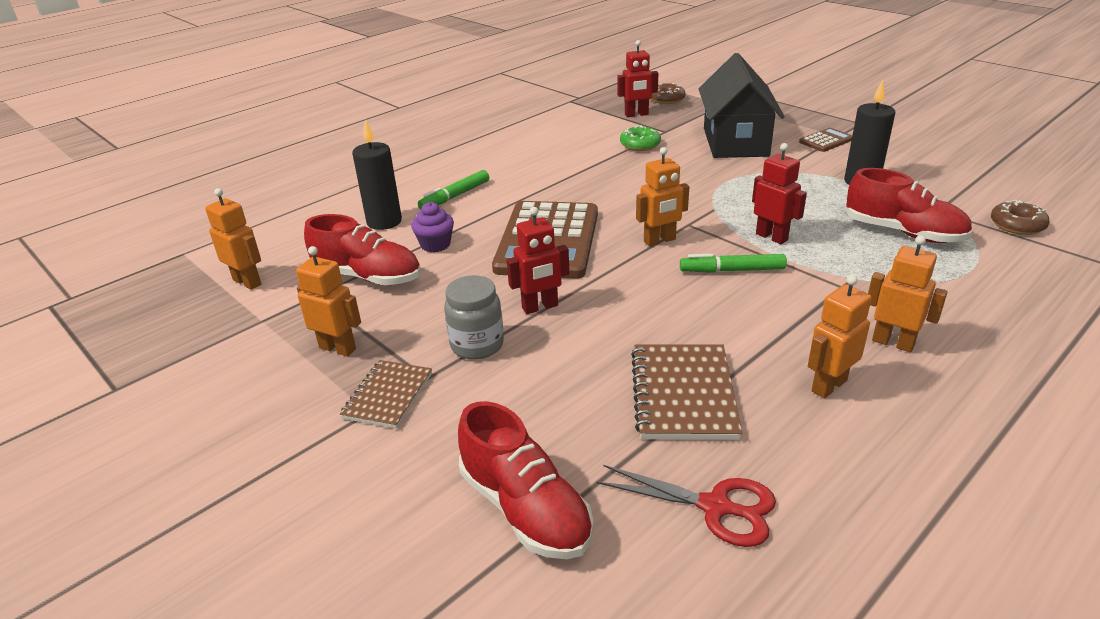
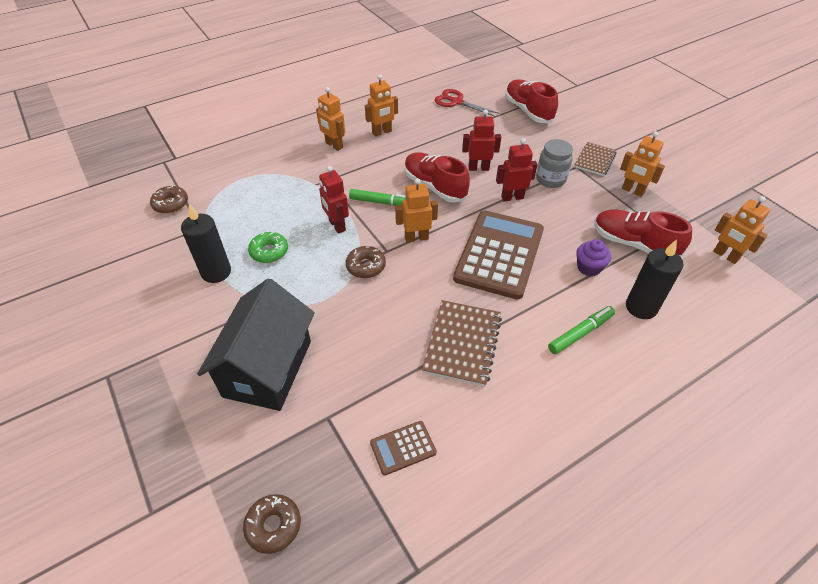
camera: 170 degrees left, 15 degrees up
(636, 115) = (340, 480): red robot -> red robot (478, 168)
(640, 145) = (370, 390): green donut -> green donut (269, 251)
(683, 394) = (450, 139): brown notebook -> brown notebook (462, 344)
(703, 208) = (366, 266): none -> brown donut
(826, 141) = (179, 346): brown calculator -> brown calculator (403, 448)
(903, 232) = (248, 212): red shoe -> red shoe (435, 186)

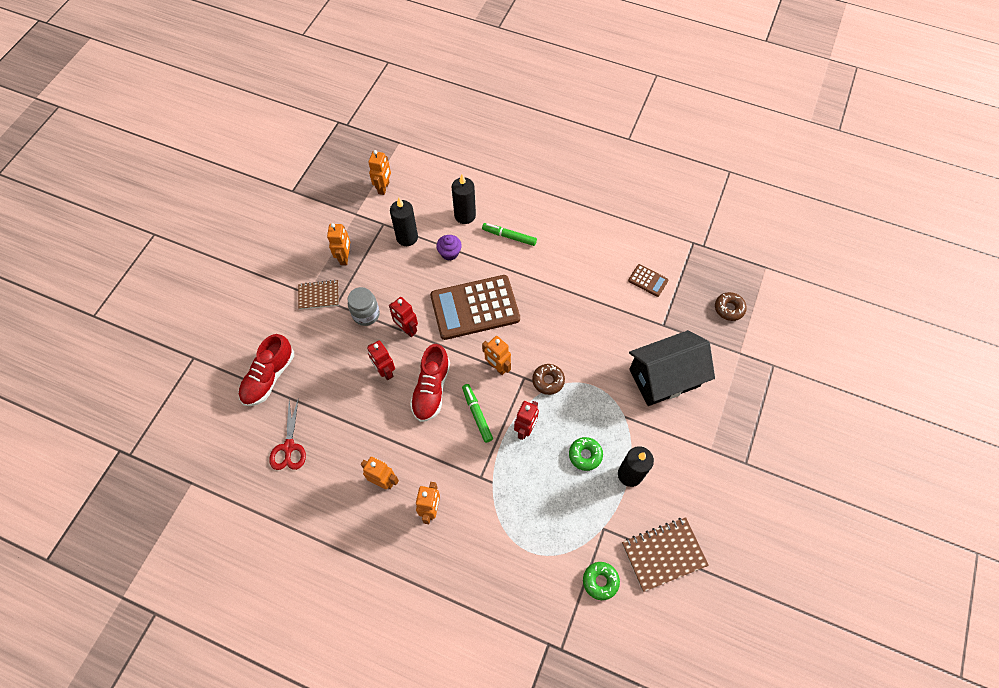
camera: 125 degrees left, 15 degrees up
(171, 204) = (600, 581): brown donut -> green donut
(462, 344) = (564, 289): brown notebook -> brown notebook (663, 554)
(634, 244) = (407, 237): red shoe -> black candle

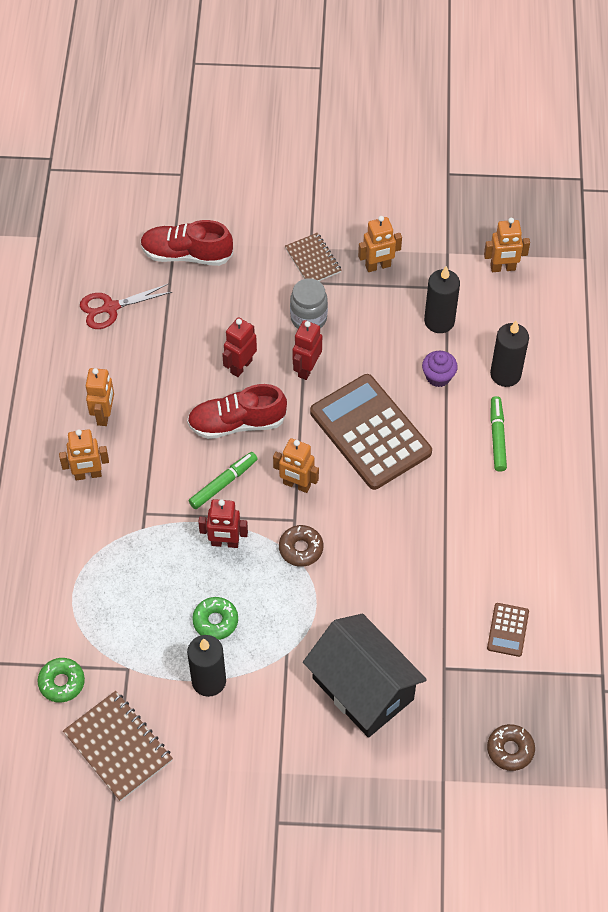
camera: 70 degrees right, 5 degrees down
(497, 367) = (296, 485): orange robot -> orange robot turned 90 degrees counterclockwise

